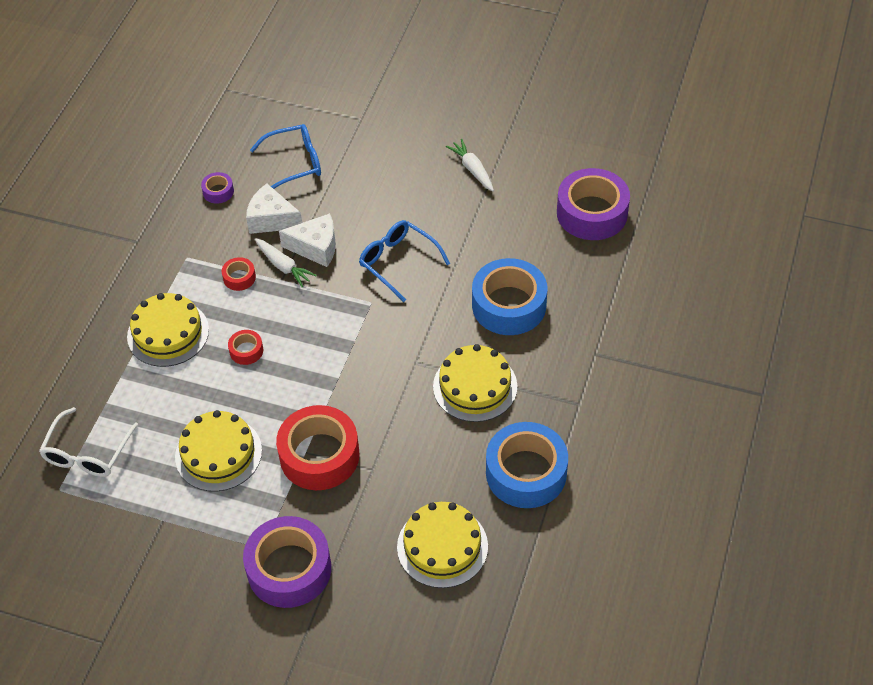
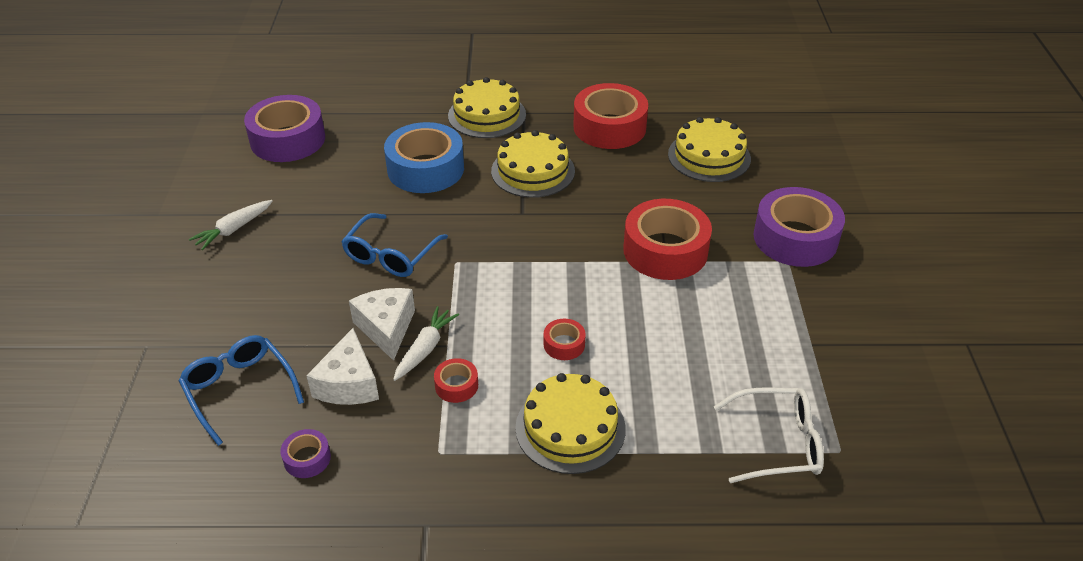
camera: 110 degrees left, 10 degrees down
(218, 453) = (708, 325): yellow cake -> yellow cake (487, 115)
(526, 472) = (609, 127): blue tape -> red tape

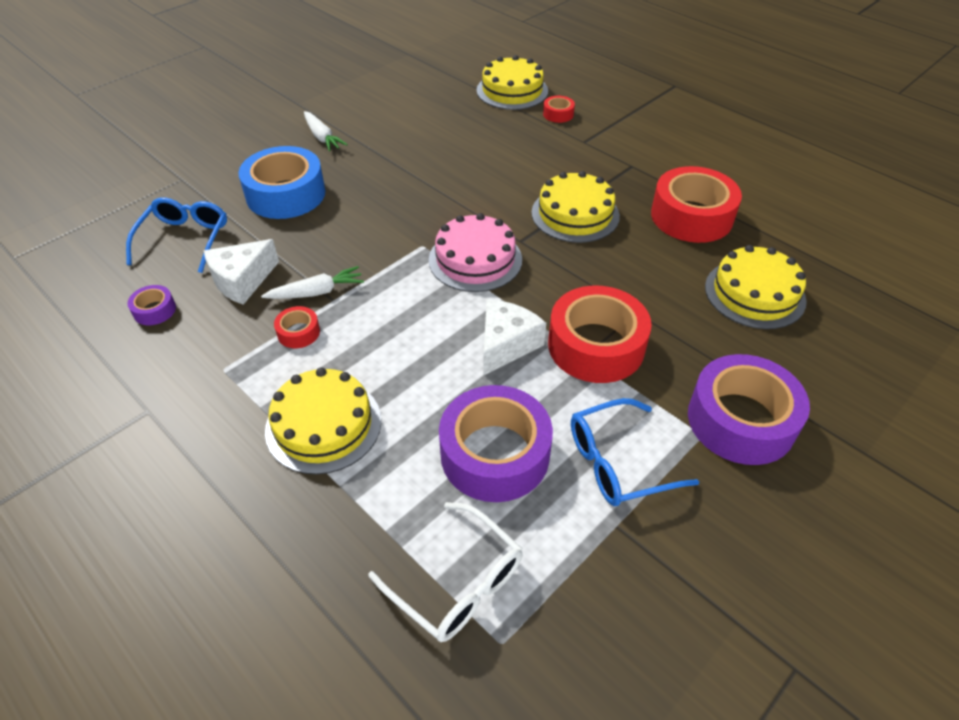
camera: 45 degrees right, 5 degrees up
(233, 229) = (322, 137): white carrot -> white carrot turned 120 degrees counterclockwise
(288, 139) = (435, 97): purple tape -> purple tape (495, 454)
(386, 328) = (314, 260): white cheese -> white cheese (506, 345)
(391, 255) = (388, 213): blue glasses -> blue glasses (618, 462)
(425, 169) = (496, 167): blue tape -> blue tape (286, 194)
(487, 115) = (599, 152): yellow cake -> yellow cake (512, 90)
(509, 247) = (475, 259): none -> pink cake
(564, 344) = (409, 360): red tape -> red tape (558, 114)

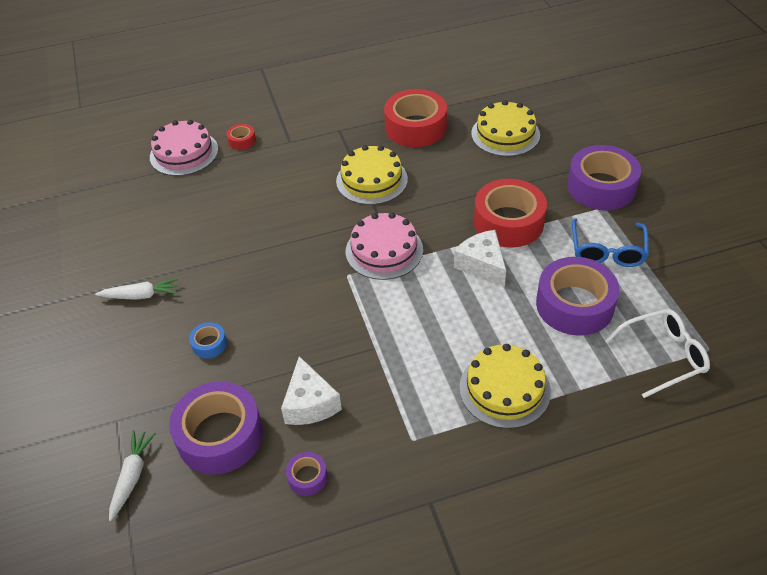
camera: 60 degrees left, 0 degrees up
(185, 239) = (220, 435): blue glasses -> purple tape
(286, 194) = (209, 344): blue tape -> blue tape, size x0.45
(298, 332) = (399, 380): red tape -> none
(317, 292) = (358, 356): white carrot -> white carrot (132, 476)
(512, 90) = (184, 153): yellow cake -> pink cake

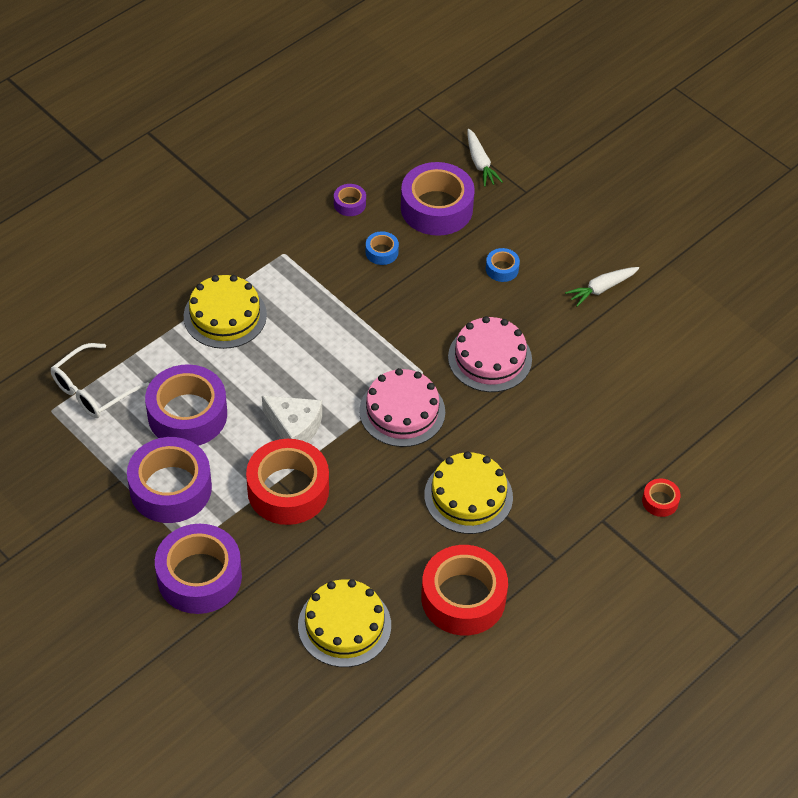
camera: 150 degrees right, 5 degrees up
(184, 153) = (712, 460): pink cake -> pink cake (490, 358)
(310, 403) = (381, 252): white cheese -> blue tape
(607, 251) = (170, 488): blue glasses -> purple tape

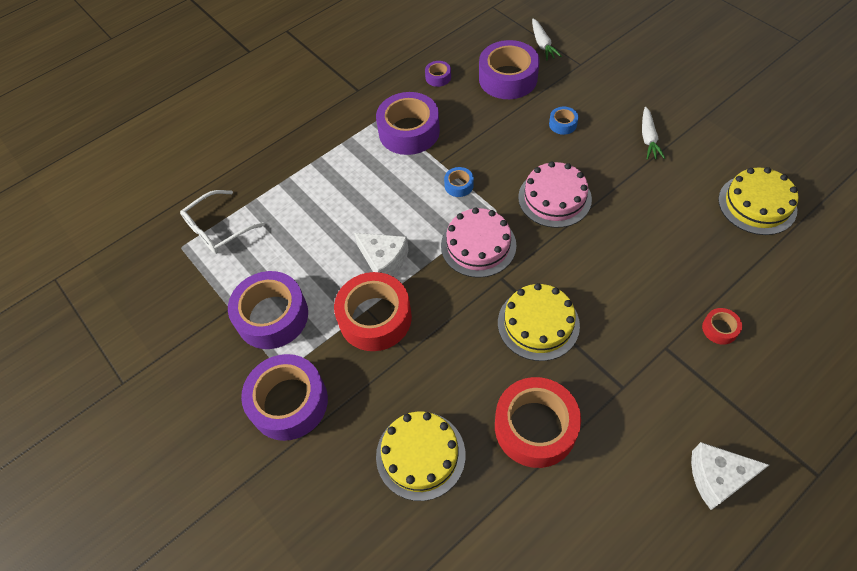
camera: 10 degrees right, 5 degrees up
(187, 414) = (293, 249): purple tape -> purple tape (409, 131)
(225, 315) = (332, 166): yellow cake -> yellow cake (757, 204)
(381, 252) = (463, 113): blue tape -> blue tape (459, 185)
(601, 289) = (648, 138): white carrot -> white carrot turned 60 degrees counterclockwise
(642, 641) = (717, 477): none -> white cheese

